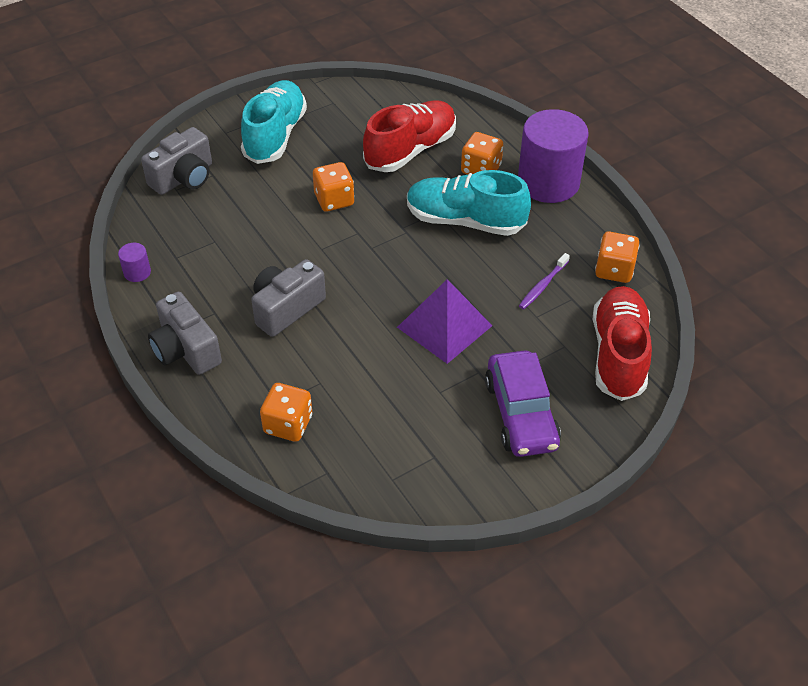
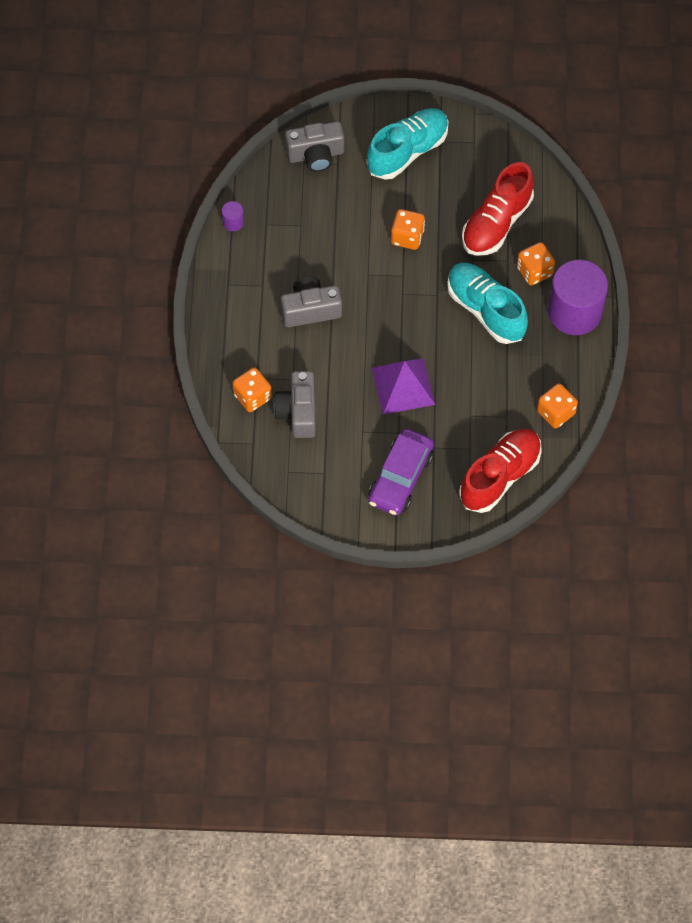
camera: 35 degrees right, 15 degrees up
(186, 350) = (226, 303): grey camera -> grey camera (298, 412)
(410, 150) = (496, 223): red shoe -> red shoe turned 135 degrees clockwise
(542, 285) = (495, 395): purple toothbrush -> none

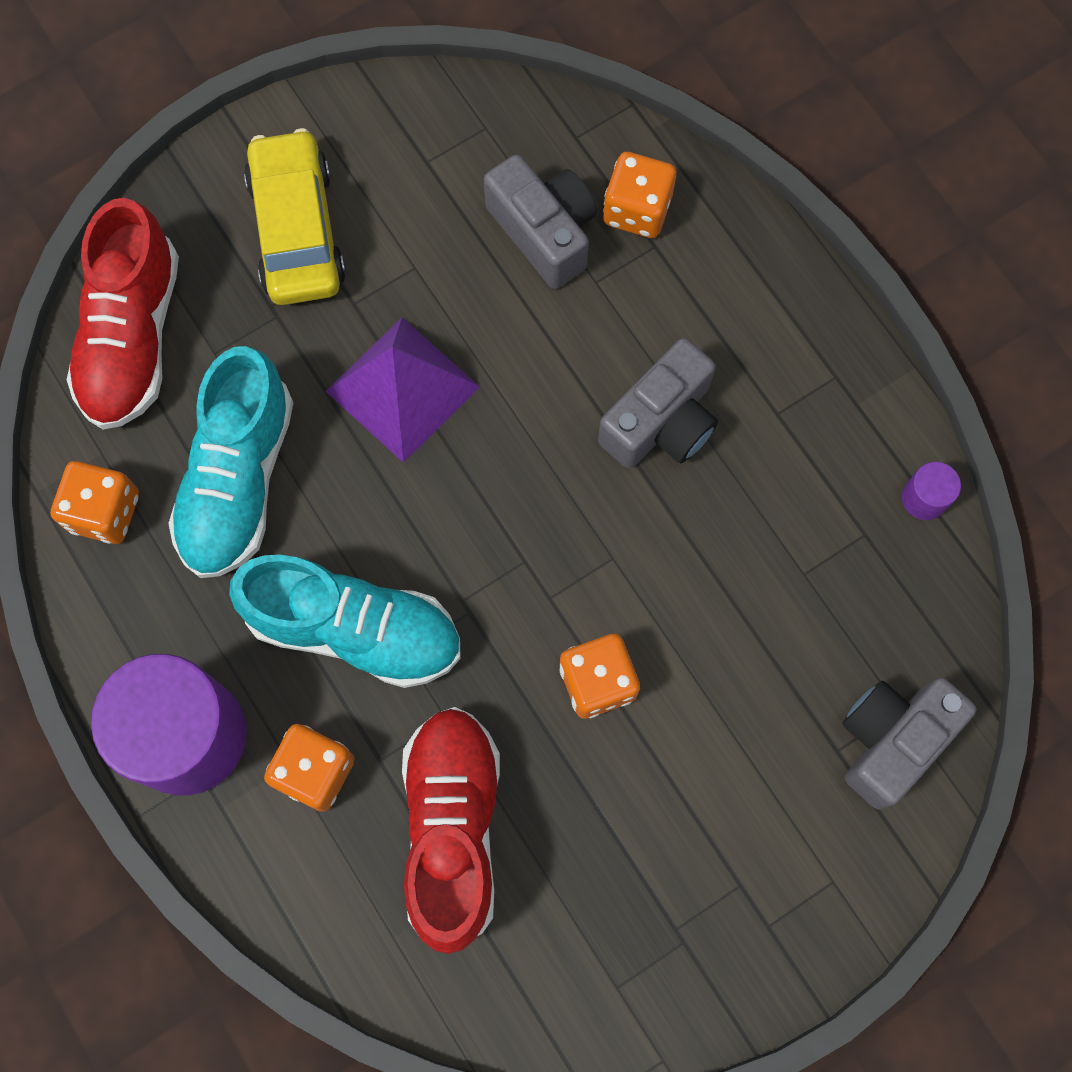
camera: 145 degrees right, 10 degrees up
(400, 478) = (297, 230): purple car -> yellow car
(407, 151) = (729, 872): turquoise shoe -> turquoise shoe (238, 479)

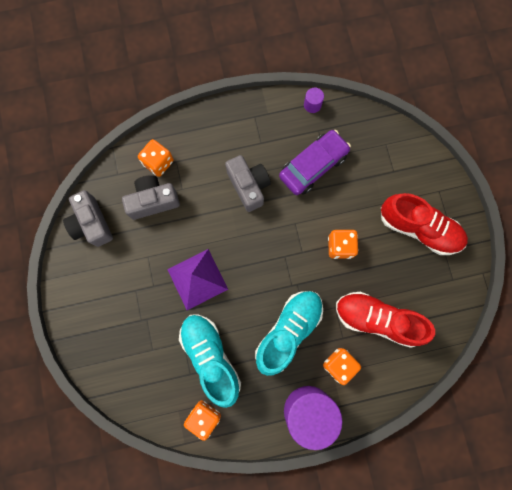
camera: 70 degrees left, 5 degrees up
(133, 336) = (131, 382): red shoe -> red shoe (419, 228)
(238, 479) = (211, 357): turquoise shoe -> turquoise shoe turned 150 degrees counterclockwise
(297, 230) = (112, 298): yellow car -> none
(770, 552) = (313, 166): none -> purple car
(891, 740) = (396, 151): grey camera -> grey camera (92, 224)

